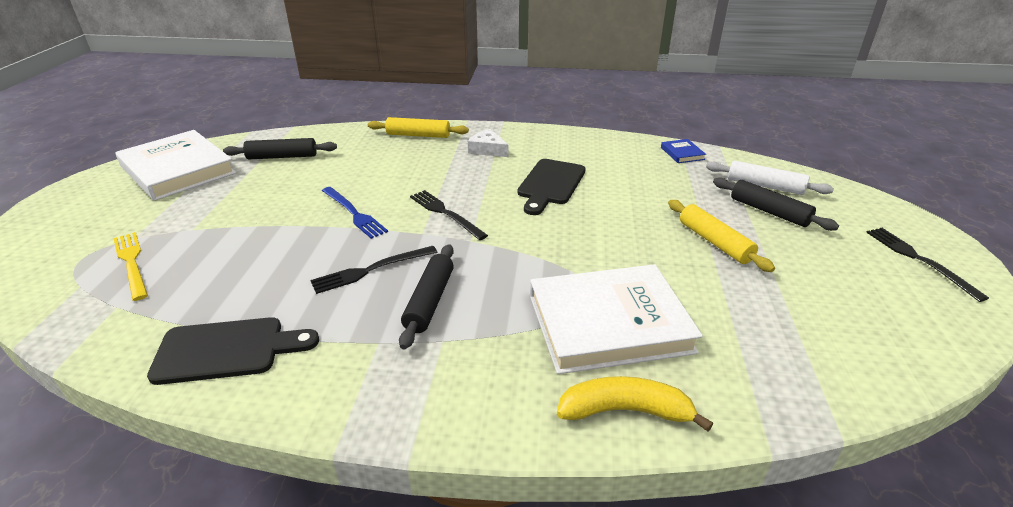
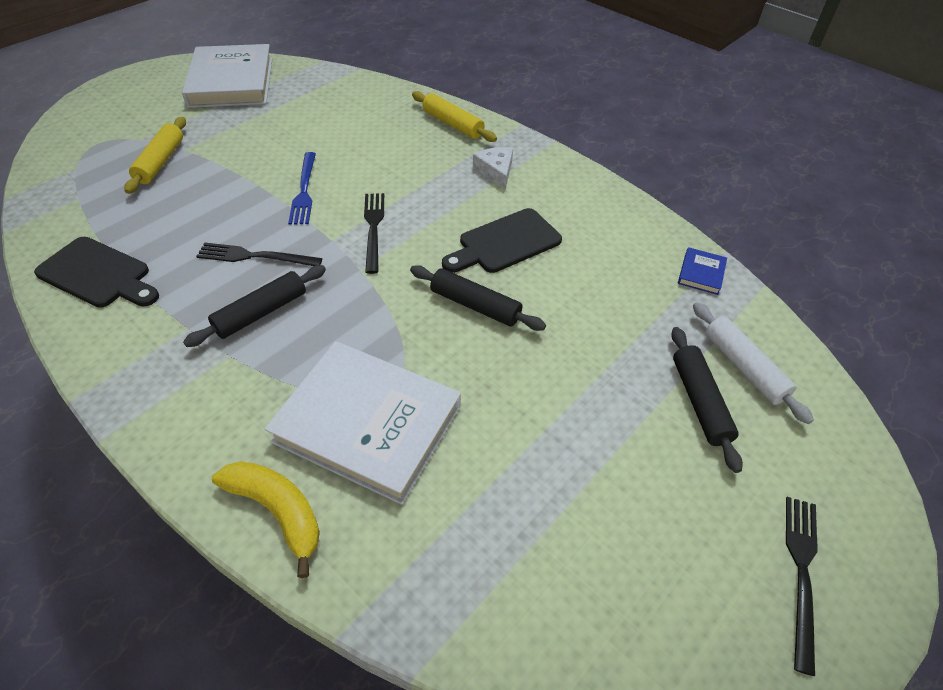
camera: 35 degrees right, 15 degrees up
(132, 263) = (120, 162): yellow fork -> none
(282, 157) = (316, 101): black rolling pin -> black rolling pin (475, 305)
(714, 242) = (582, 402): yellow rolling pin -> yellow rolling pin (160, 162)

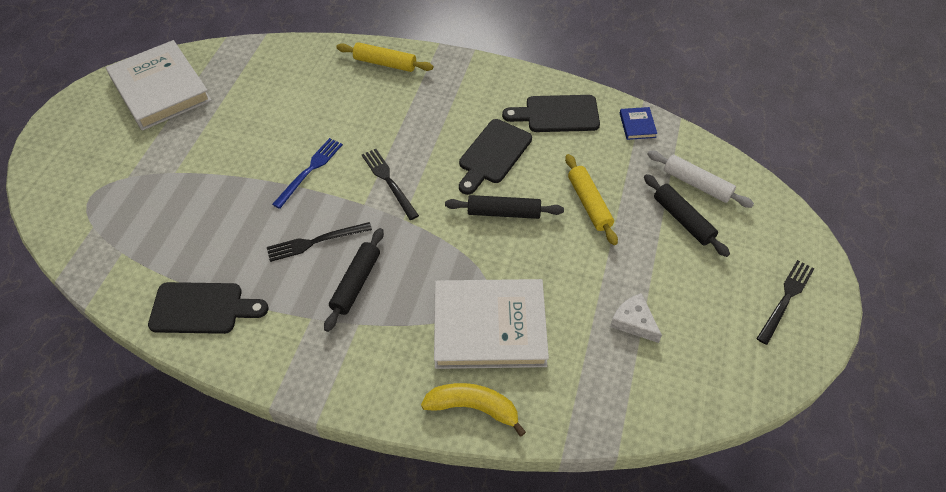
camera: 25 degrees left, 5 degrees up
(160, 162) = (165, 191): yellow rolling pin -> yellow rolling pin (589, 203)
(304, 191) = (310, 170): blue fork -> blue fork turned 120 degrees counterclockwise
(496, 171) = (447, 95): white cheese -> white cheese (634, 322)
(607, 229) = (557, 114): none -> black cutting board
(801, 572) = (786, 299): black fork -> black fork turned 45 degrees clockwise

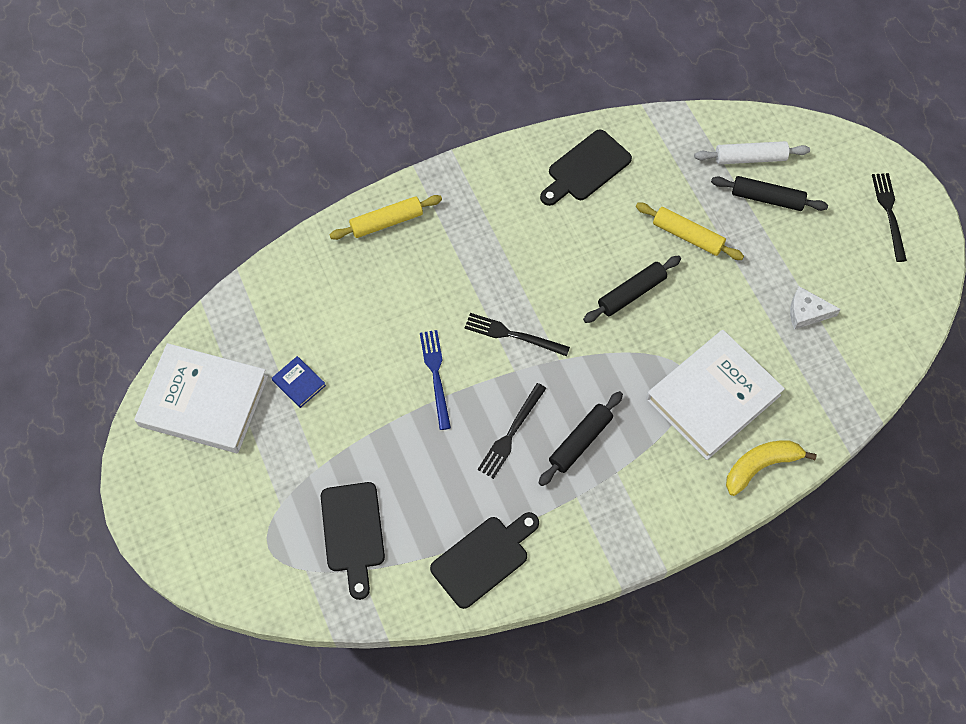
camera: 40 degrees left, 10 degrees up
(356, 283) = (580, 441): black rolling pin -> black rolling pin turned 60 degrees clockwise
(493, 154) = (572, 246): black cutting board -> black cutting board (353, 532)
(637, 125) = (658, 133): blue book -> blue book (299, 383)

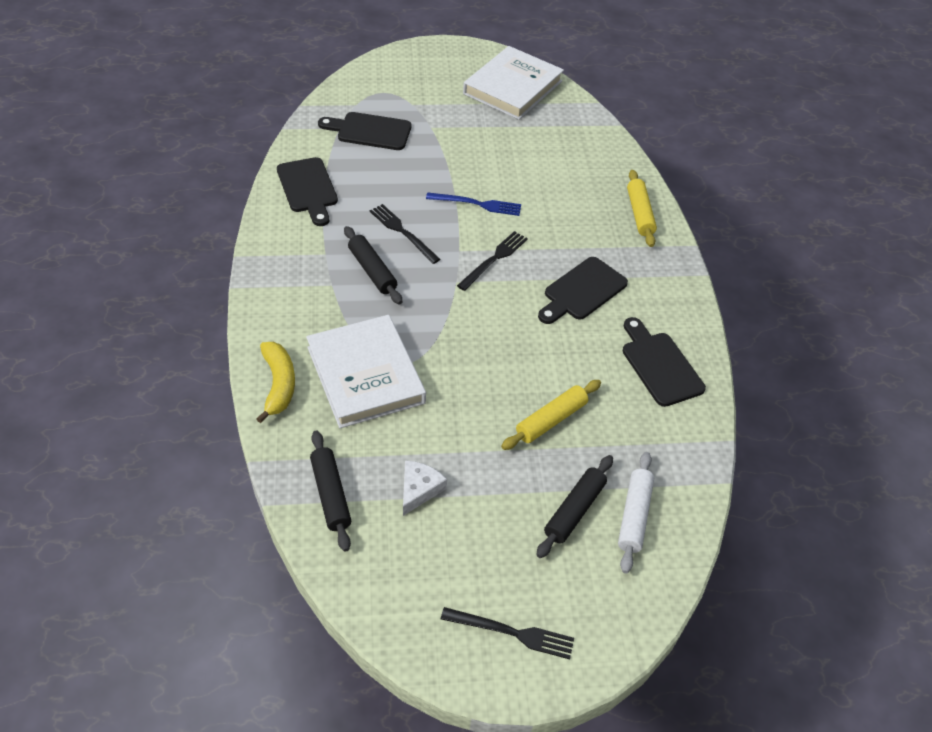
camera: 105 degrees right, 15 degrees down
(299, 383) = (506, 133): blue book -> none
(522, 248) = (582, 291): none -> black cutting board
(631, 293) = (502, 353): black rolling pin -> black rolling pin (330, 494)

